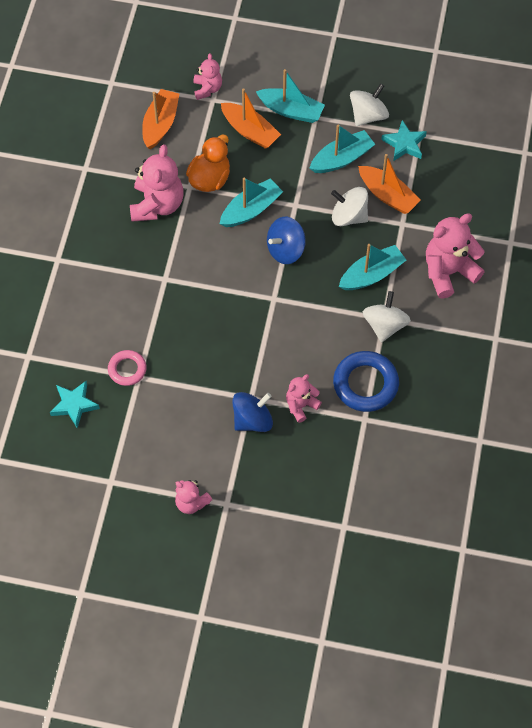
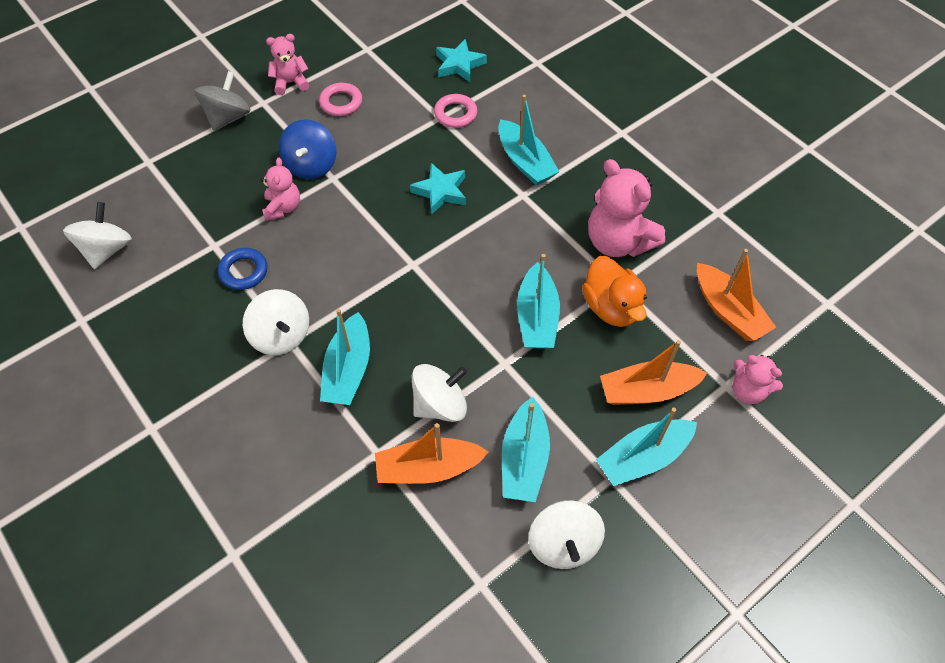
camera: 130 degrees right, 5 degrees down
(135, 297) = (525, 161): none -> turquoise boat
(180, 451) = (341, 102): none -> pink ring
(260, 513) = (228, 117): none -> grey spinning top
(285, 250) = (457, 313): blue spinning top -> none
(365, 384) = (243, 271): blue ring -> blue ring, size x0.59
(404, 144) = (482, 551): turquoise star -> turquoise star (440, 191)
(426, 477) = (107, 250): none -> white spinning top
(448, 272) = (271, 449): pink teddy bear -> none

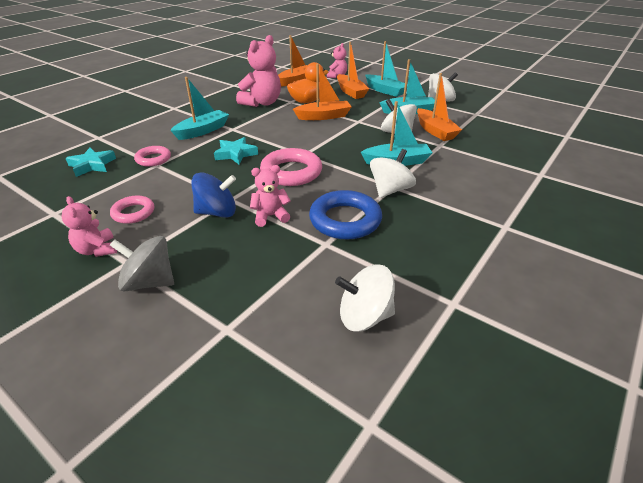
camera: 105 degrees left, 20 degrees down
(243, 271) = (345, 220): blue ring -> blue ring, size x1.69
(369, 242) = (291, 172): none -> pink ring
(537, 317) = (323, 116): turquoise boat -> orange boat

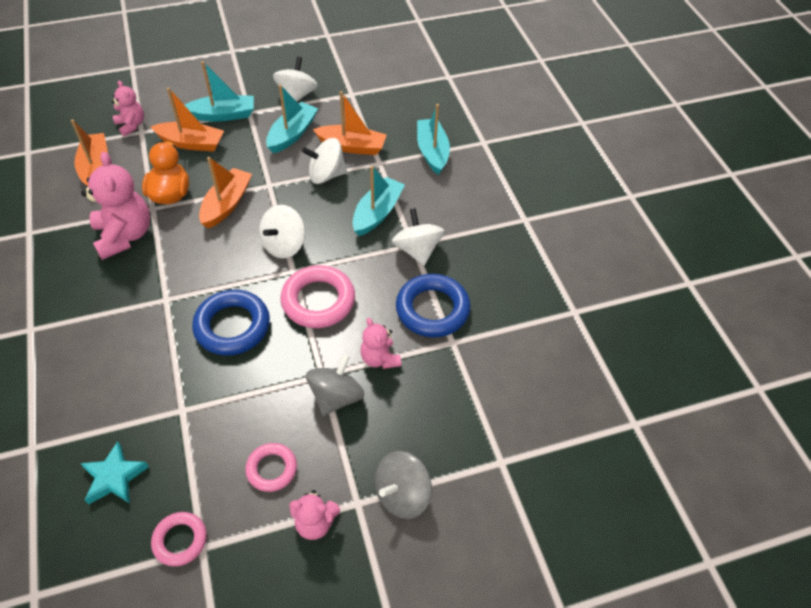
camera: 55 degrees left, 15 degrees up
(153, 159) = (164, 408): pink ring -> pink ring (180, 540)
(202, 131) = (139, 330): turquoise boat -> turquoise boat (432, 152)
(217, 212) = (336, 397): blue spinning top -> grey spinning top
(235, 154) = (232, 326): turquoise star -> blue ring
(270, 216) = (380, 358): pink teddy bear -> pink teddy bear turned 45 degrees counterclockwise
(364, 316) = (550, 370): white spinning top -> white spinning top (284, 245)

